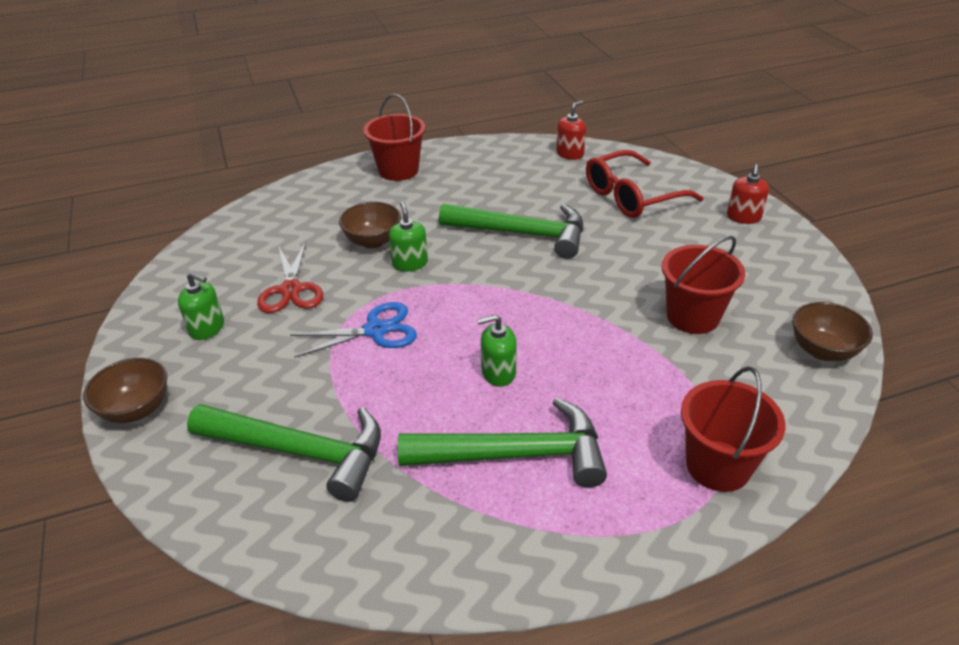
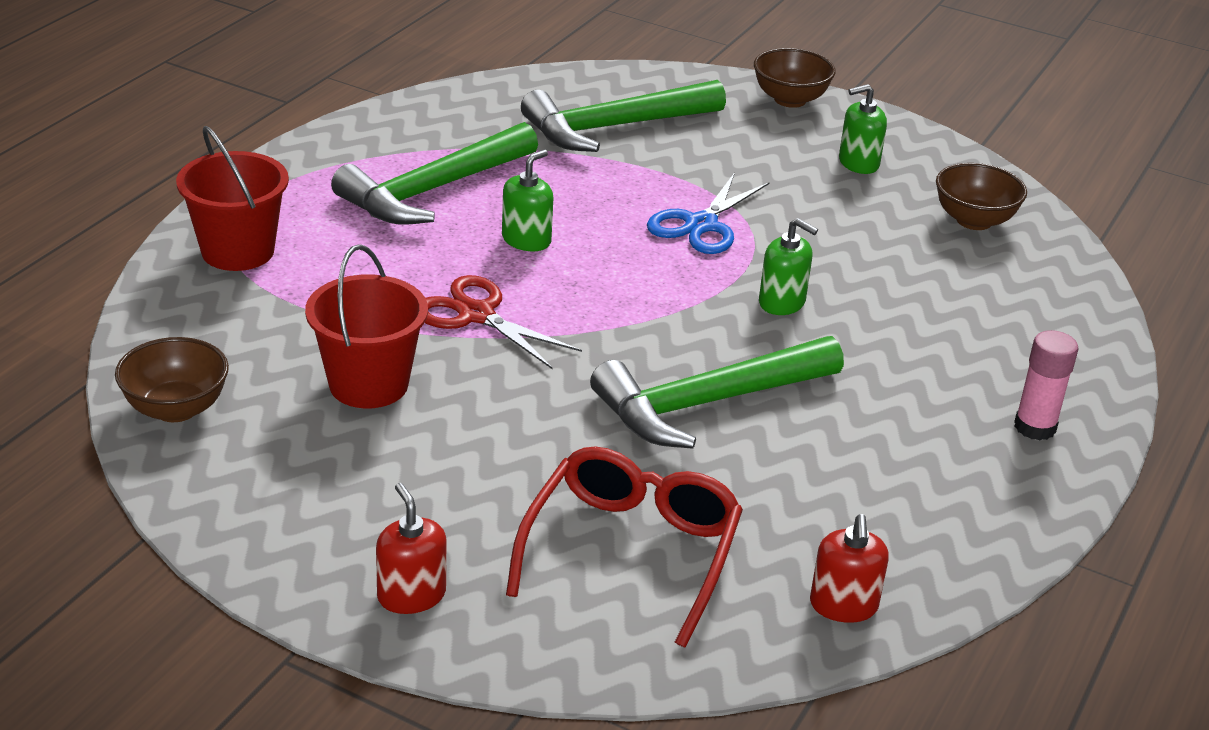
camera: 135 degrees right, 5 degrees down
(291, 290) = (852, 223): red scissors -> red scissors (476, 315)
(373, 241) = (870, 308): brown bowl -> brown bowl (974, 220)
(398, 170) = (1035, 427): red bucket -> pink glue stick

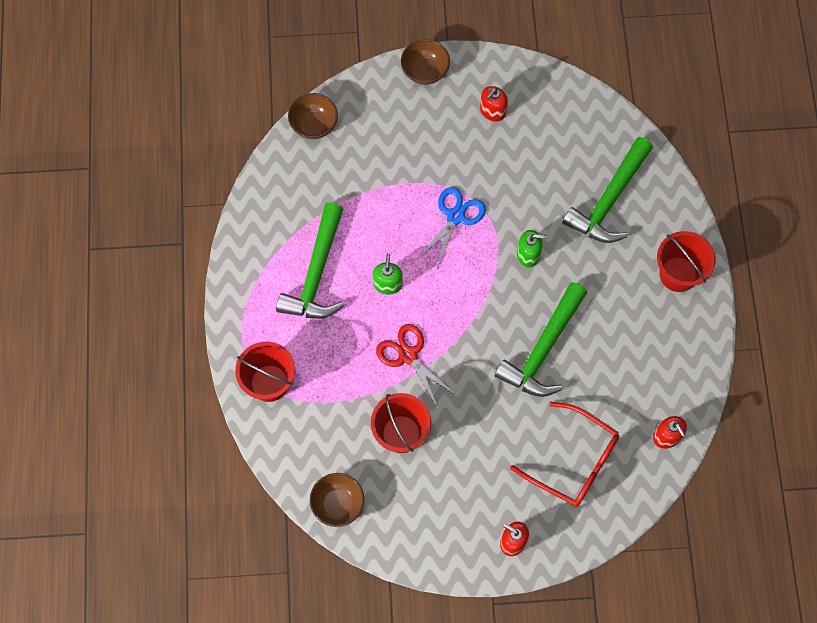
camera: 30 degrees left, 35 degrees up
(476, 315) = (408, 355): red scissors -> red scissors turned 45 degrees clockwise
(614, 127) = (359, 158): green hammer -> green hammer (609, 200)
(631, 552) = (574, 461): red glasses -> red glasses turned 135 degrees clockwise
(701, 225) = (455, 216): blue scissors -> blue scissors turned 150 degrees counterclockwise
(858, 163) = (492, 111): green soap dispenser -> red soap dispenser
(974, 220) = (572, 127): brown bowl -> brown bowl (314, 125)
(1035, 427) = (678, 274): pink glue stick -> red bucket

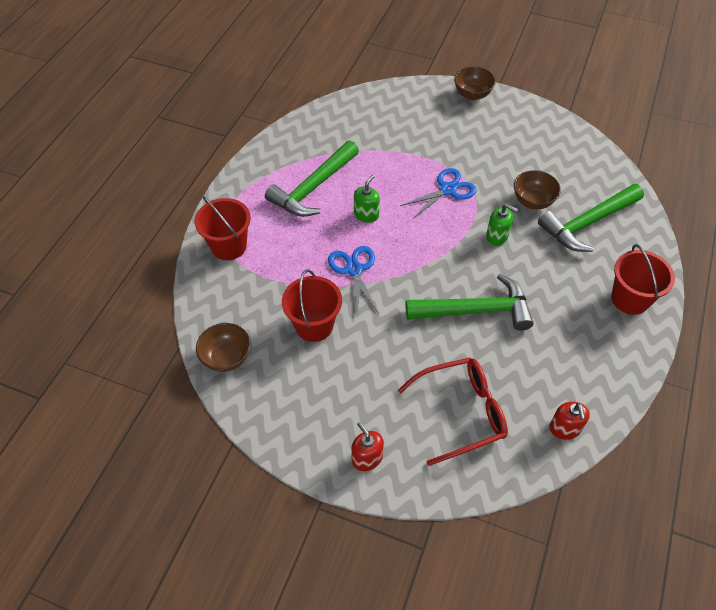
camera: 25 degrees right, 15 degrees down
(314, 125) = (368, 99): brown bowl -> brown bowl (532, 201)
(408, 355) = (354, 270): red scissors -> blue scissors
(492, 111) = (514, 134): red soap dispenser -> none
(543, 350) = (476, 310): green hammer -> green hammer turned 150 degrees counterclockwise
(574, 461) = (461, 412): red glasses -> red glasses turned 75 degrees counterclockwise

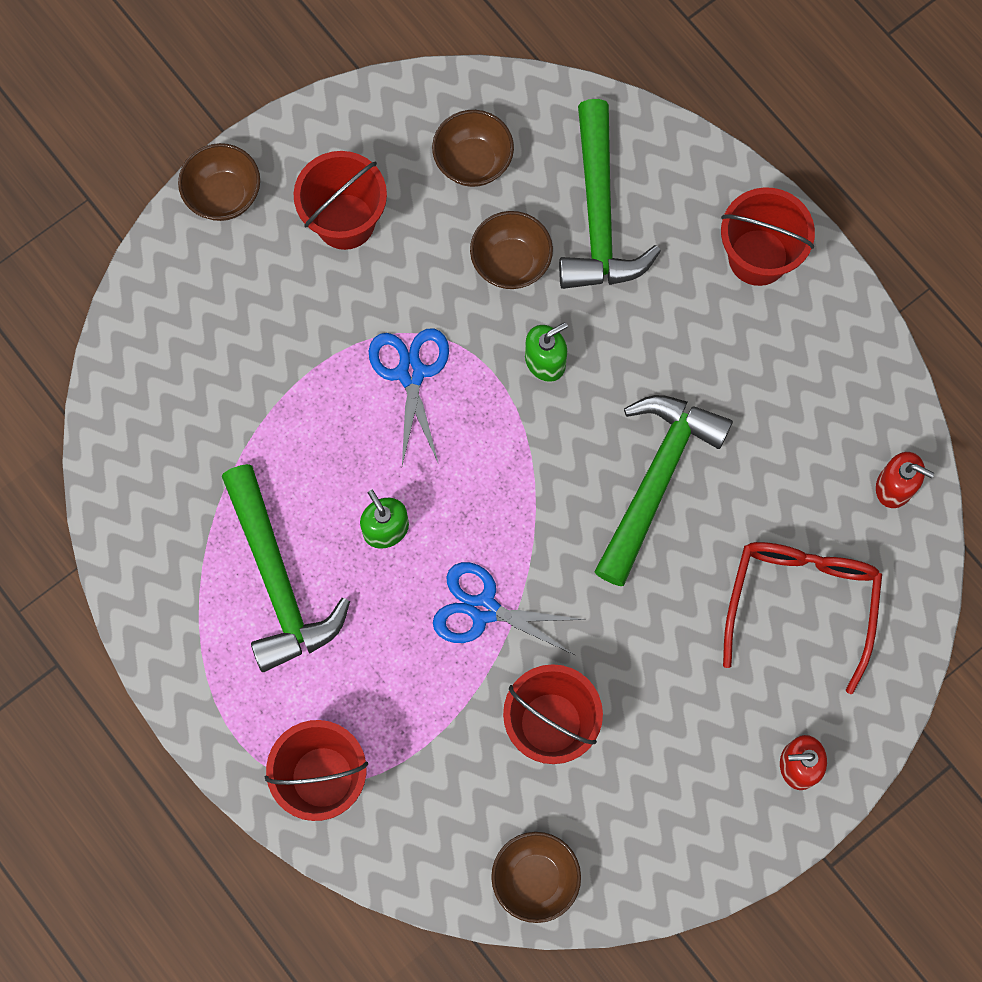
camera: 60 degrees left, 20 degrees up
(497, 136) = (345, 221): none -> red bucket
(566, 166) = (473, 162): none -> brown bowl

